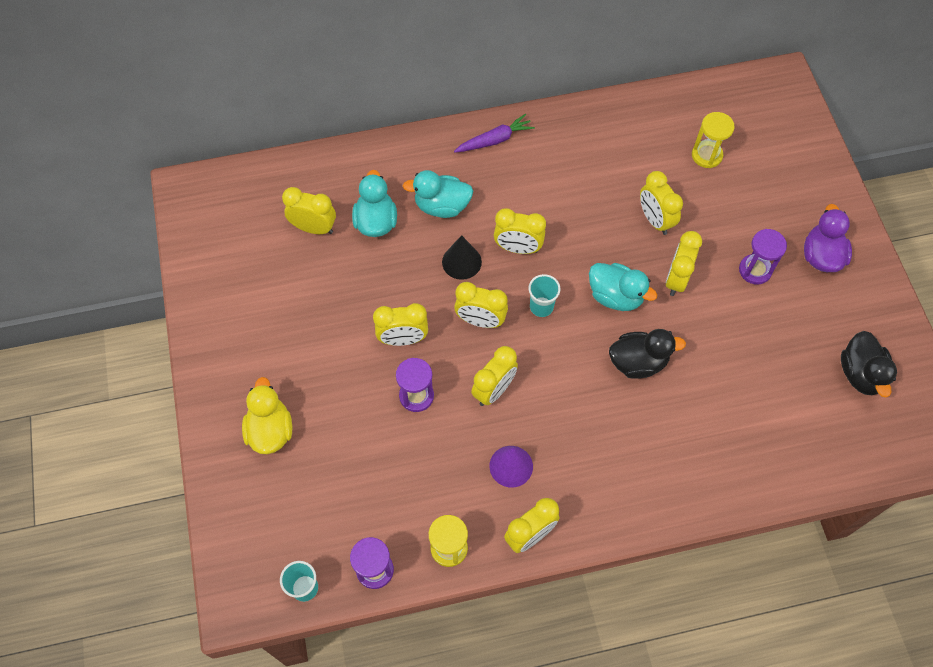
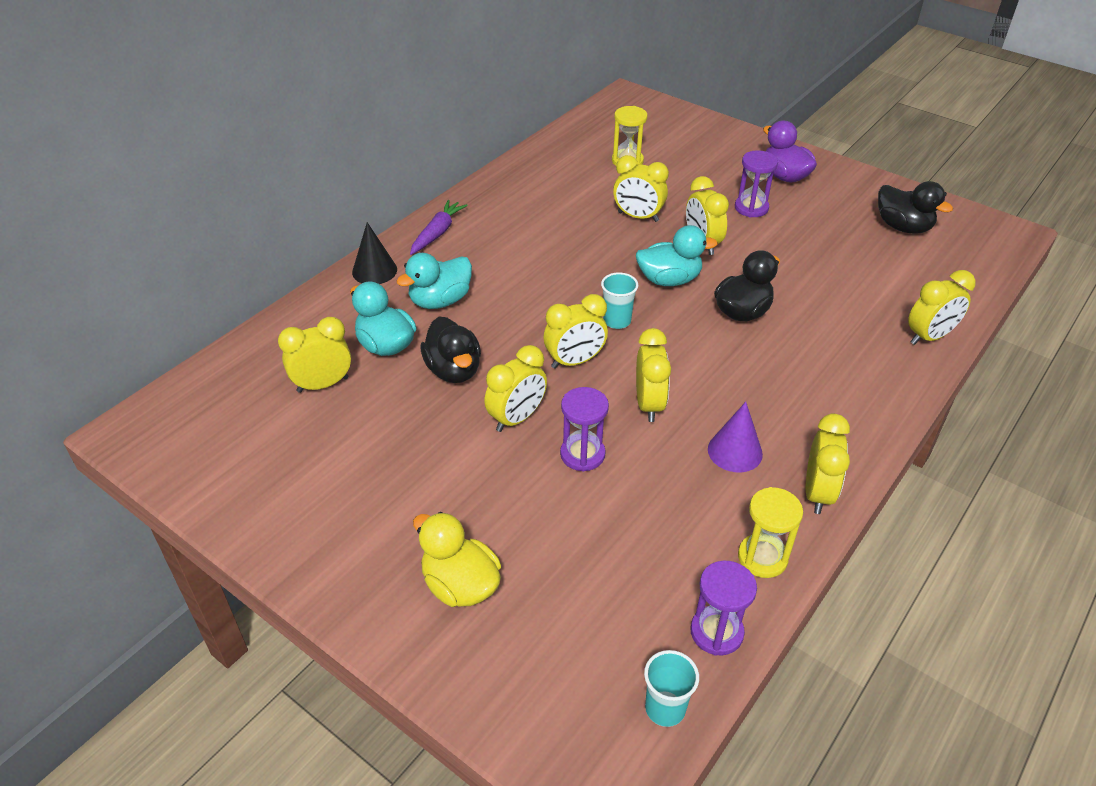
camera: 40 degrees left, 20 degrees down
(399, 272) = (453, 370): none -> black duck
(461, 262) = (506, 329): black cone -> black cone (374, 271)
(518, 248) = (546, 293): yellow clock -> yellow clock (929, 337)

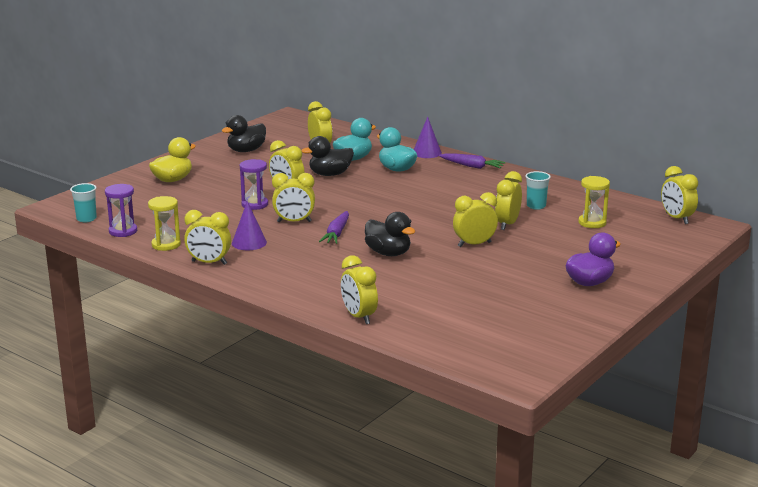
camera: 90 degrees right, 20 degrees down
(374, 271) = (427, 153): black cone -> purple cone
(574, 361) = (336, 203): yellow clock -> yellow clock (676, 218)
(617, 321) = (377, 215): turquoise cup -> turquoise cup (536, 206)
(669, 280) = (425, 232): turquoise duck -> none
(687, 359) = (336, 234): none -> purple carrot
(751, 208) = (532, 265): purple hourglass -> none
(903, 227) = (517, 326): black duck -> black duck (246, 150)

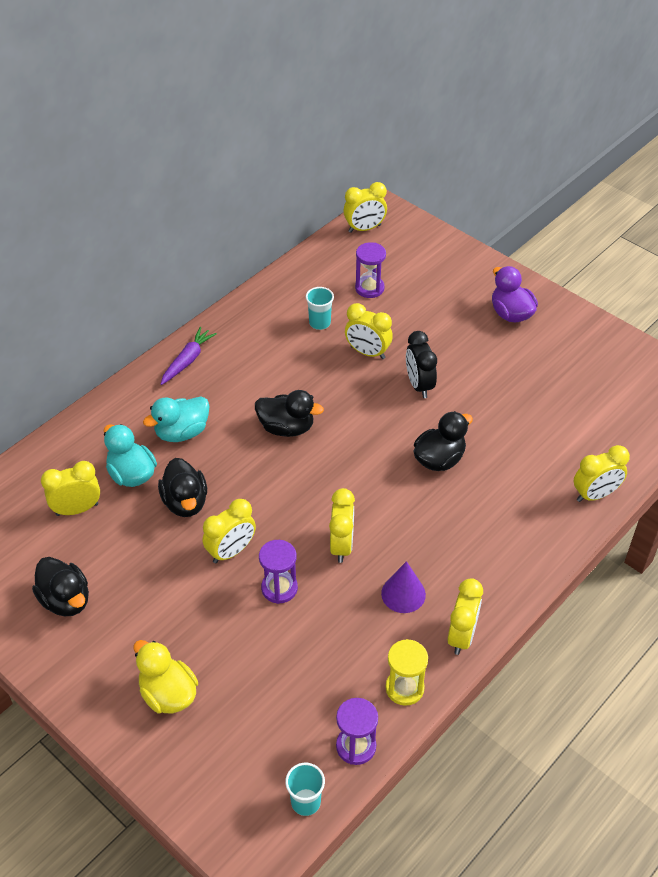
camera: 85 degrees left, 25 degrees up
(336, 234) = (382, 504): purple carrot -> none
(410, 200) = (286, 428): none -> black duck
(427, 153) = (129, 397): purple cone -> none
(474, 244) = (419, 385): yellow clock -> black clock
(592, 223) = (369, 288): yellow hourglass -> purple hourglass

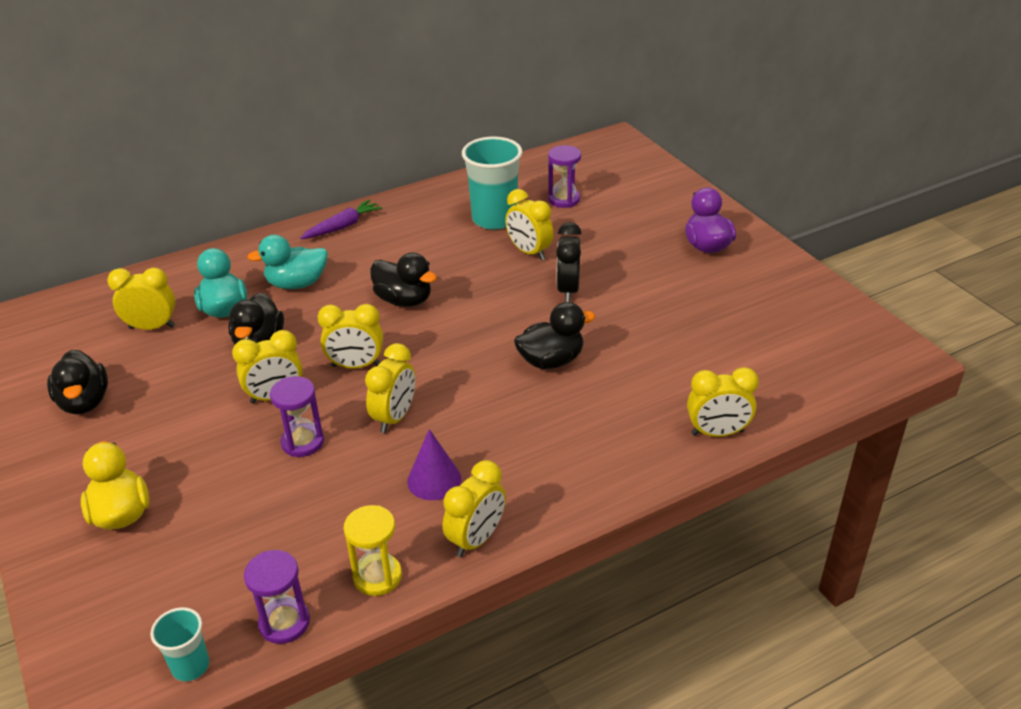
camera: 20 degrees right, 10 degrees down
(320, 323) = (494, 219): turquoise cup -> turquoise cup, size x1.91
(364, 229) = (588, 151): yellow clock -> yellow clock (356, 365)

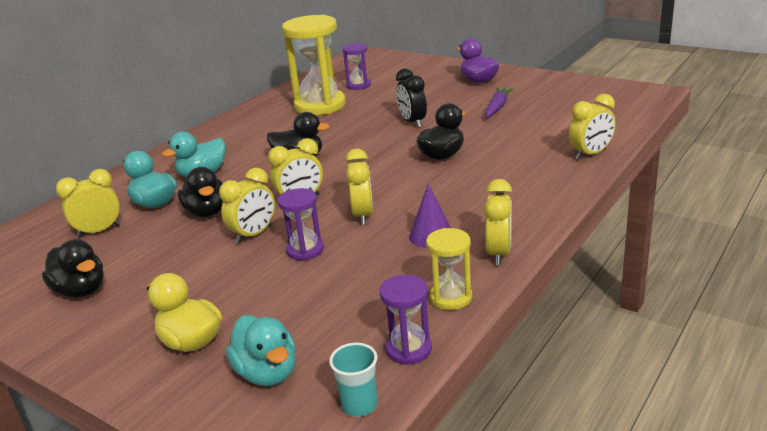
camera: 25 degrees left, 10 degrees down
(150, 586) = (267, 373): none -> turquoise duck
(342, 226) = (207, 138): purple carrot -> purple carrot (497, 107)
(494, 219) = (320, 106): turquoise cup -> yellow hourglass
(529, 252) = (364, 113): yellow clock -> none

